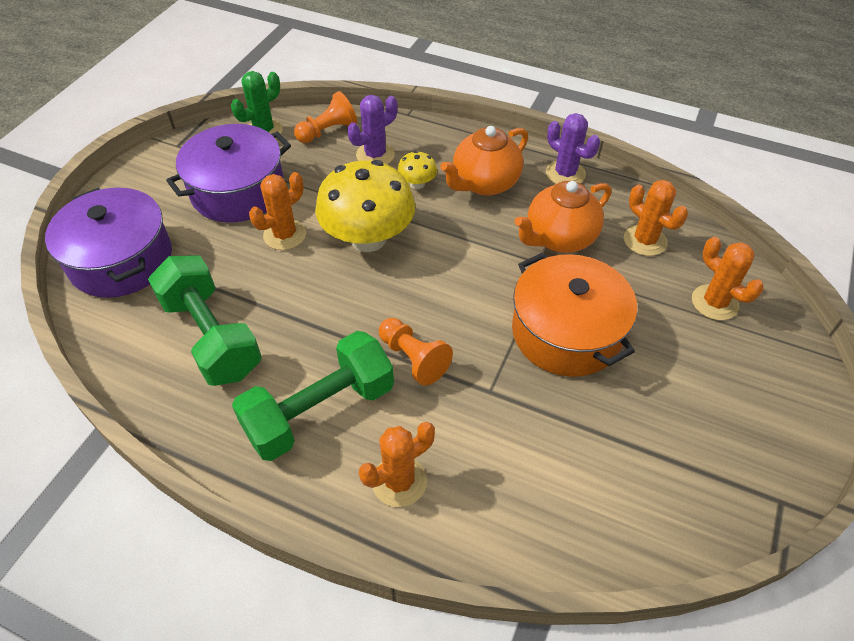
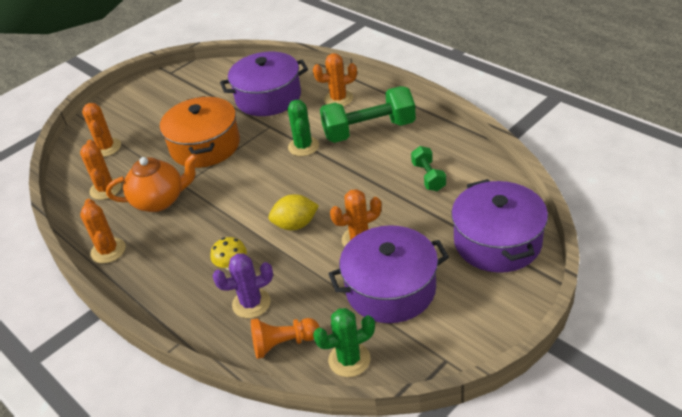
camera: 155 degrees left, 10 degrees down
(211, 337) = (428, 177): green dumbbell -> green dumbbell, size x0.52
(368, 238) = (295, 225): yellow mushroom -> yellow lemon
(413, 358) = (303, 146): orange pawn -> green cactus
(484, 183) = (178, 254): orange teapot -> none
(533, 461) = (268, 97): none -> purple pot
(565, 173) = (108, 251): purple cactus -> orange cactus

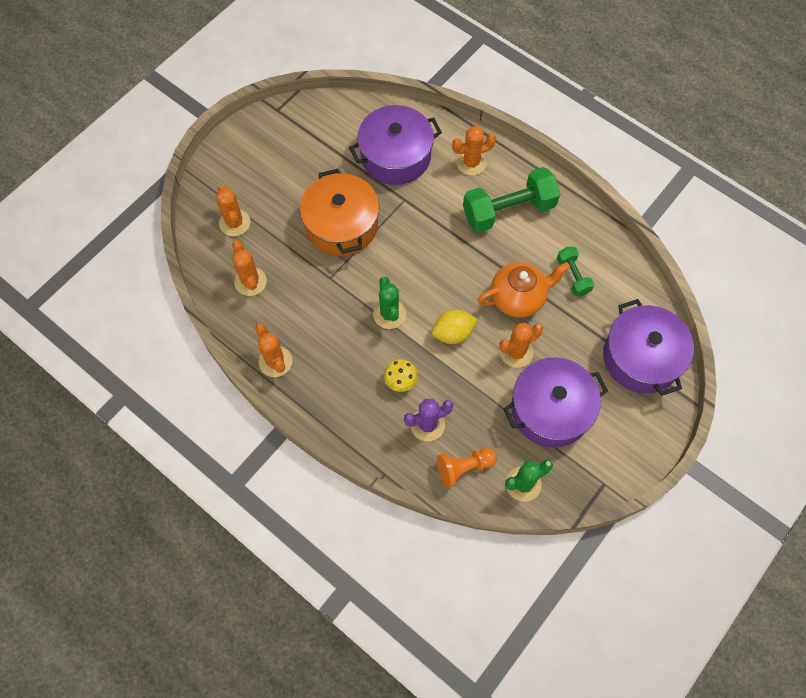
camera: 10 degrees left, 25 degrees up
(160, 200) = (311, 298): orange teapot -> orange teapot (518, 298)
(303, 146) = (444, 230): green cactus -> green cactus (389, 314)

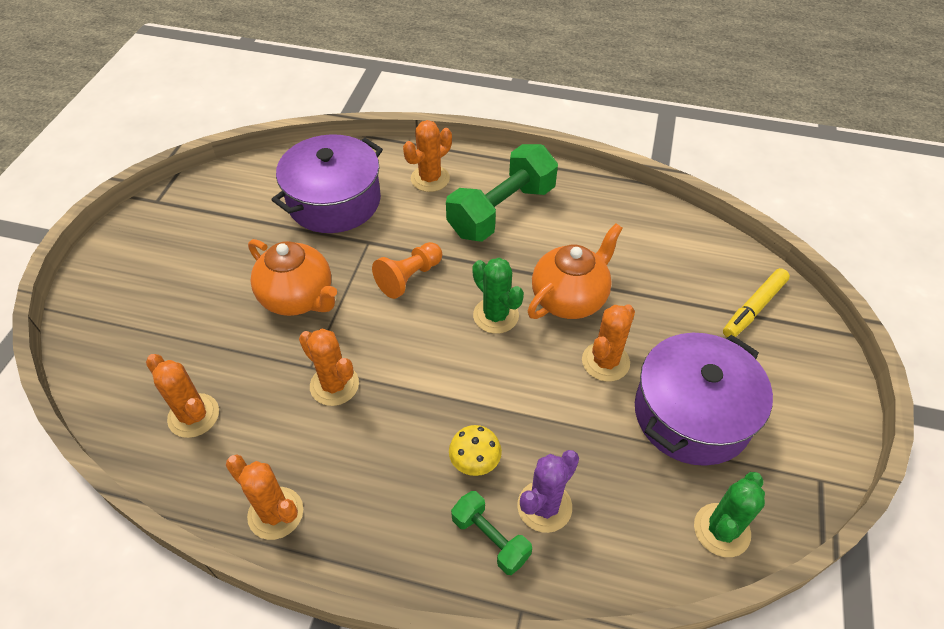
camera: 25 degrees left, 15 degrees down
(234, 223) = (142, 348): orange cactus -> orange cactus (334, 385)
(341, 225) = (298, 298): orange pot -> orange teapot
(389, 314) = (415, 381): green cactus -> green cactus (496, 315)
(453, 333) = (512, 371): yellow lemon -> none
(464, 468) = (629, 545): orange pawn -> orange pawn (409, 278)
(573, 276) = (618, 251): green dumbbell -> green dumbbell (490, 539)
(641, 357) = (754, 308): purple pot -> yellow marker

